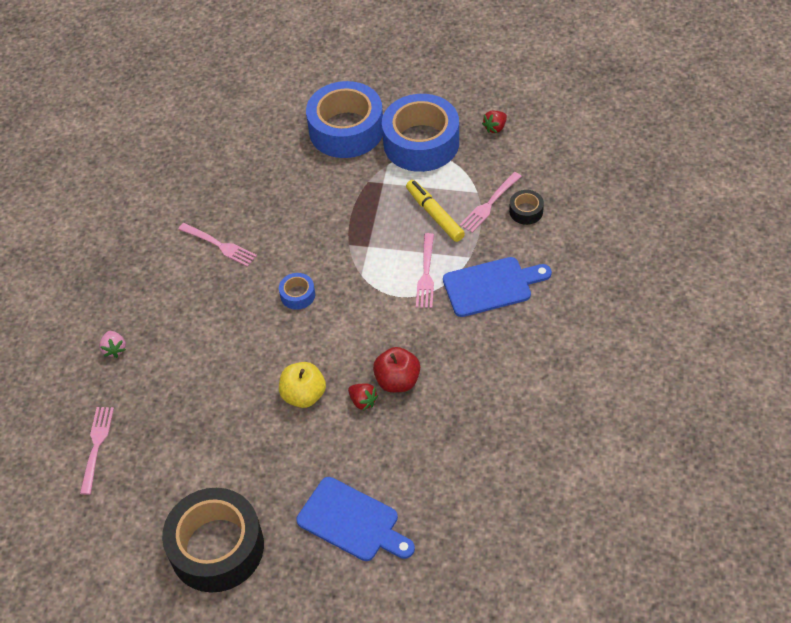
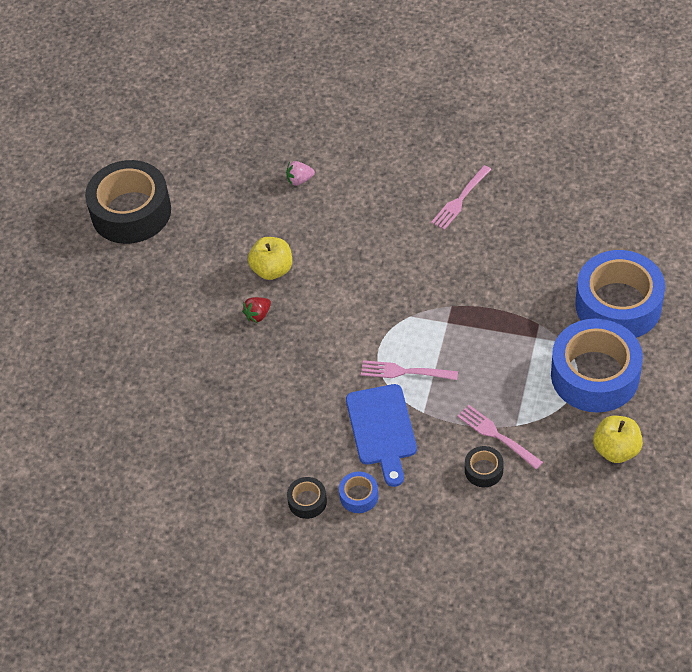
camera: 95 degrees right, 0 degrees up
(96, 446) = (244, 126): pink fork -> none
(114, 349) = (345, 129): pink strawberry -> pink strawberry (299, 180)
(297, 295) = (390, 263): blue tape -> blue tape (359, 496)
(352, 521) = (135, 305): blue cutting board -> none
(397, 381) = (276, 343): red apple -> none
(434, 215) = (485, 383): yellow marker -> none
(495, 128) = (616, 450): red strawberry -> yellow apple
(576, 336) = (307, 501): none -> black tape

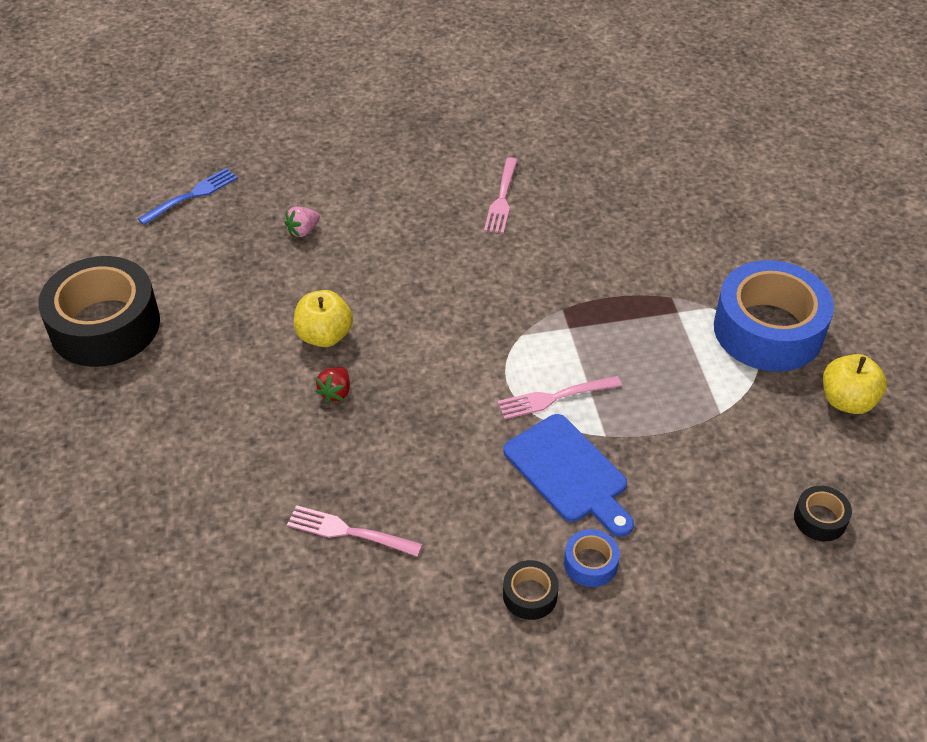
camera: 30 degrees left, 5 degrees down
(235, 125) = (192, 195): none -> blue fork
(483, 470) = (718, 477): black tape -> black tape (820, 519)
(497, 435) = (707, 432): pink fork -> pink fork (349, 532)
(618, 305) = (741, 251): blue tape -> none

